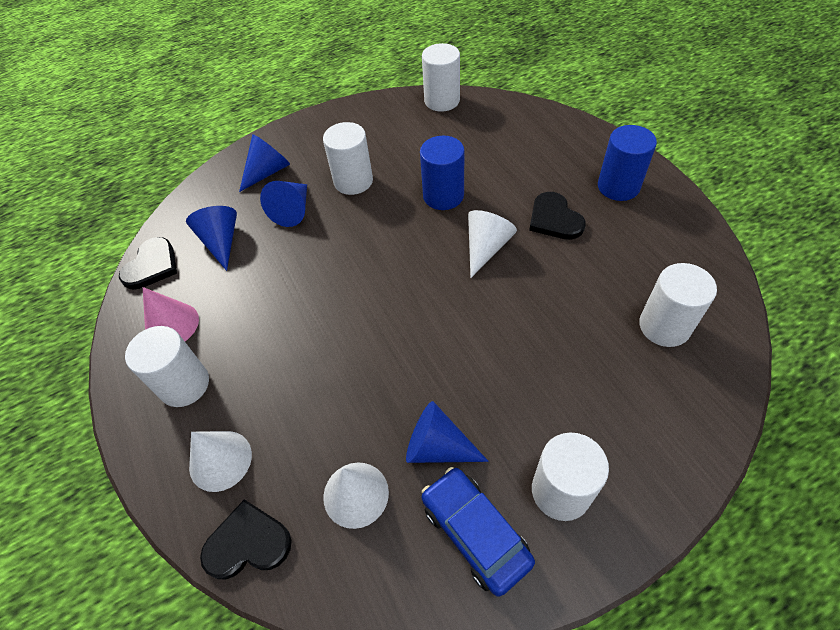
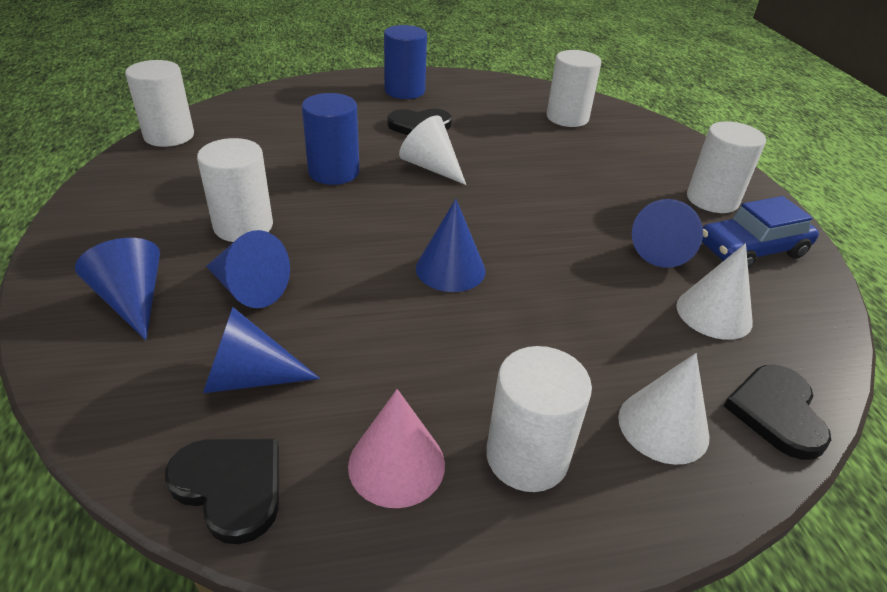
camera: 80 degrees left, 15 degrees down
(349, 300) = (450, 269): none -> blue cone

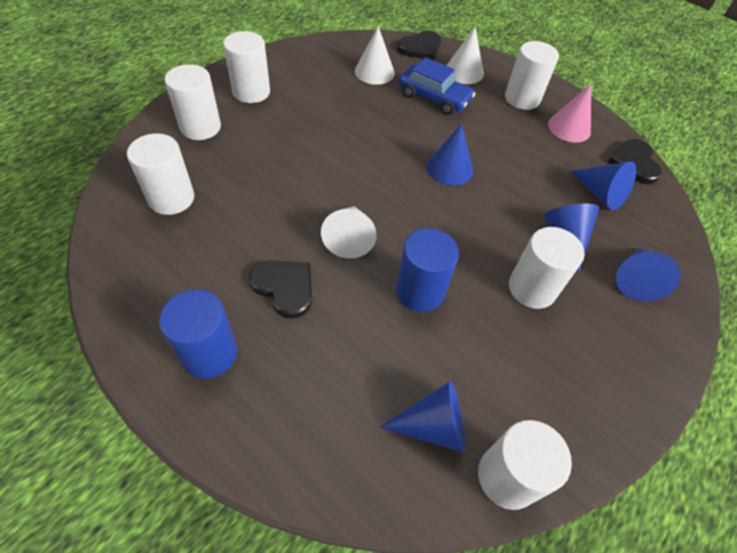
camera: 130 degrees left, 15 degrees up
(661, 155) = (200, 127): none -> white cylinder
(664, 250) = (335, 98): blue cone -> blue cone (433, 426)
(752, 250) = (299, 69): blue car -> blue car (434, 97)

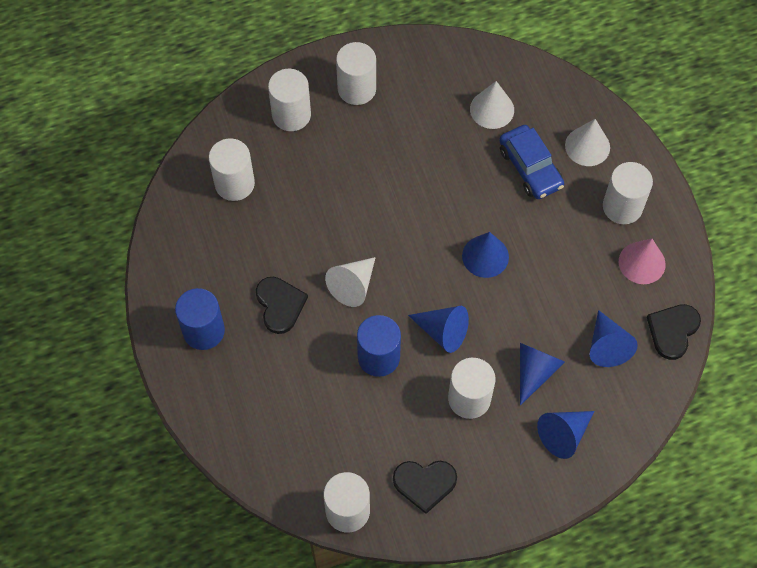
camera: 35 degrees right, 10 degrees up
(420, 48) = (564, 94): black heart -> black heart (424, 483)
(433, 426) = (321, 455): blue cone -> blue cone (442, 332)

